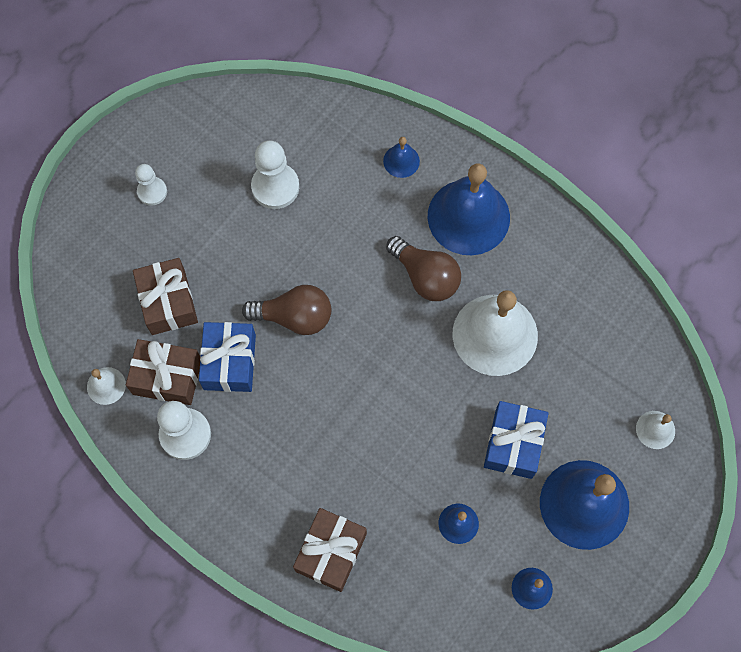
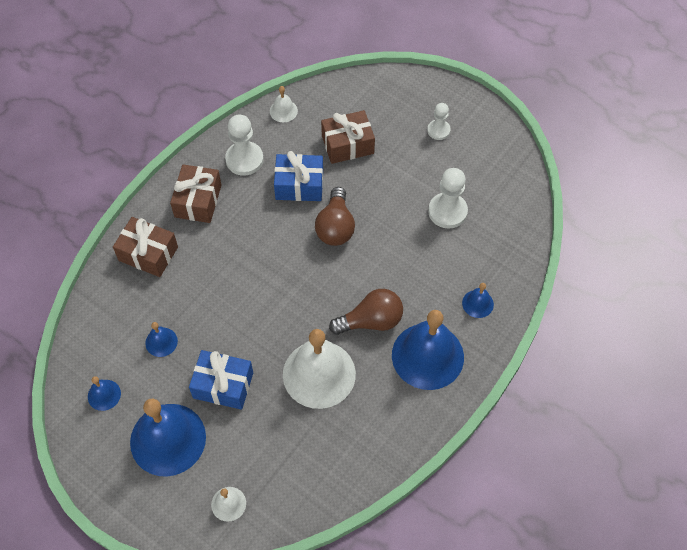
camera: 90 degrees right, 10 degrees down
(167, 377) = (288, 147): brown gift -> brown gift (198, 201)
(425, 276) = (371, 321): brown light bulb -> brown light bulb turned 150 degrees counterclockwise

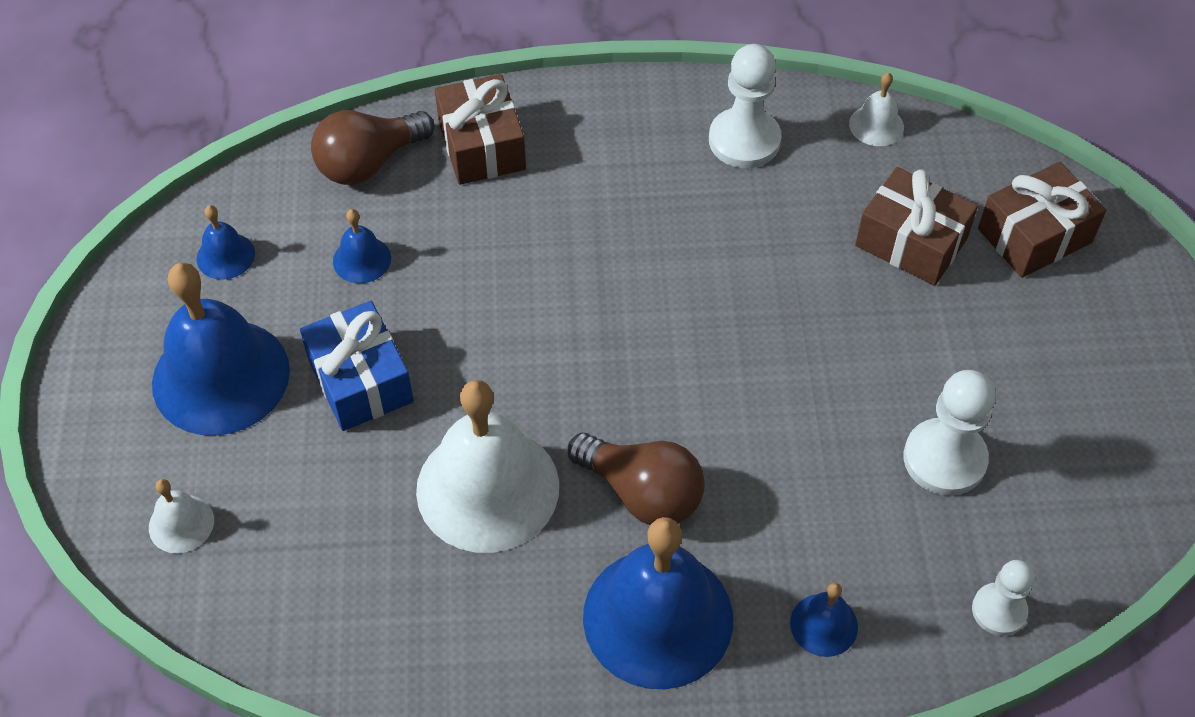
camera: 50 degrees right, 5 degrees down
(198, 201) = (620, 138): brown gift -> brown gift (1034, 235)
(299, 185) = (775, 234): blue gift -> none
(335, 227) = (754, 329): brown light bulb -> brown light bulb (369, 163)
(438, 130) = (1076, 340): white pawn -> white pawn (999, 610)

